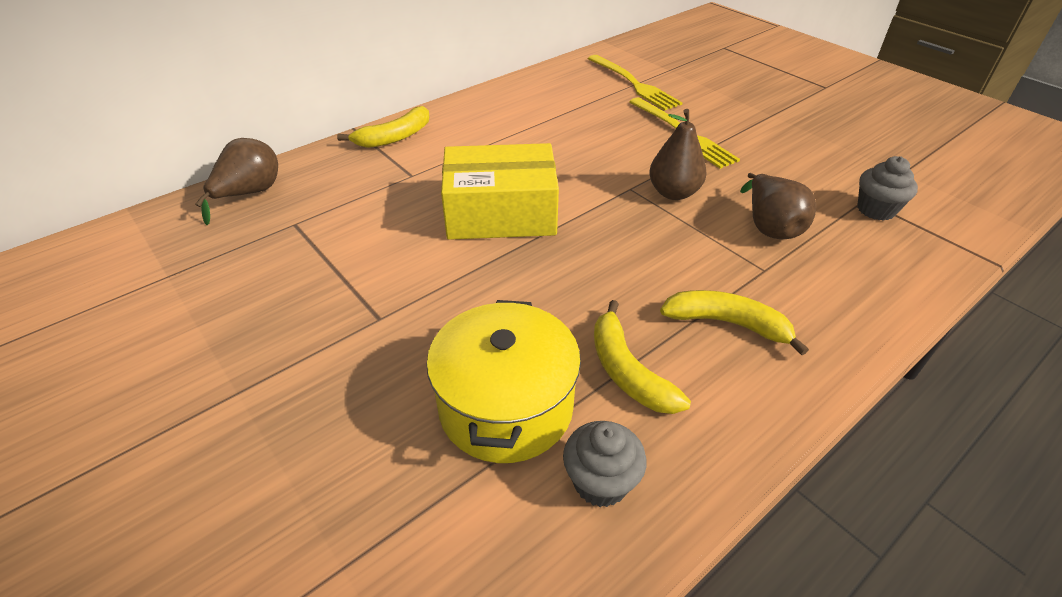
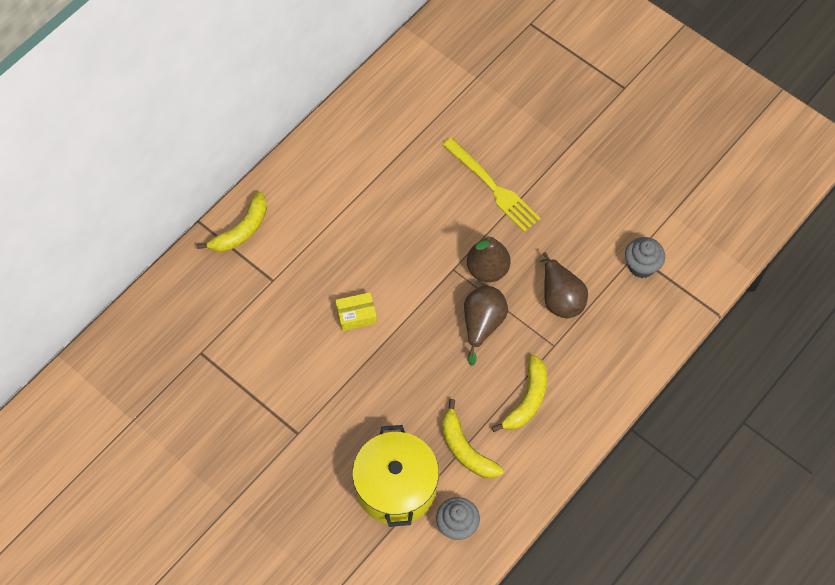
camera: 10 degrees left, 20 degrees up
(249, 194) = (149, 324): brown pear -> brown pear (482, 324)
(501, 213) = (356, 315): yellow box -> yellow box, size x0.44
(634, 84) = (444, 110): yellow fork -> none
(727, 323) = (527, 400): yellow banana -> yellow banana turned 105 degrees clockwise

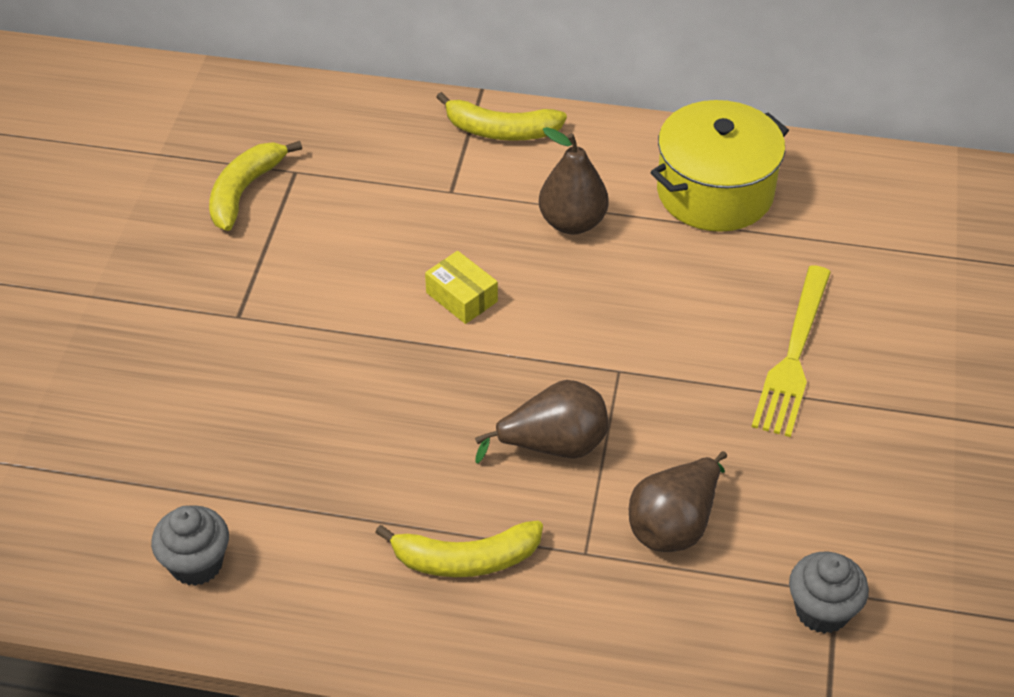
camera: 60 degrees right, 15 degrees down
(396, 487) = (218, 461): yellow pot -> yellow pot (715, 192)
(465, 449) = (331, 517): yellow banana -> yellow banana (244, 191)
(487, 269) = (650, 411): brown pear -> brown pear (572, 222)

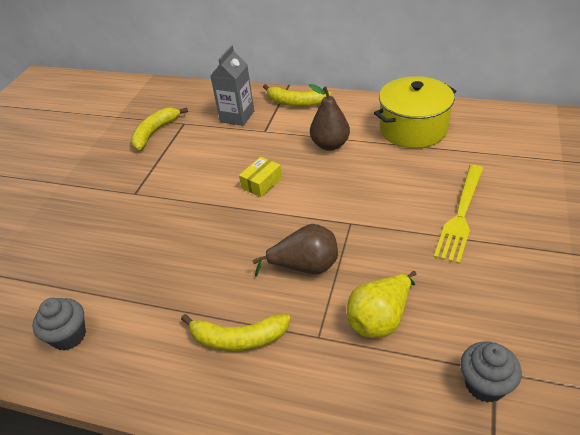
camera: 10 degrees right, 5 degrees down
(395, 159) = (237, 116): none -> grey carton
(461, 297) = (261, 183): yellow box -> yellow box turned 75 degrees clockwise
(674, 524) = (380, 319): brown pear -> yellow pear

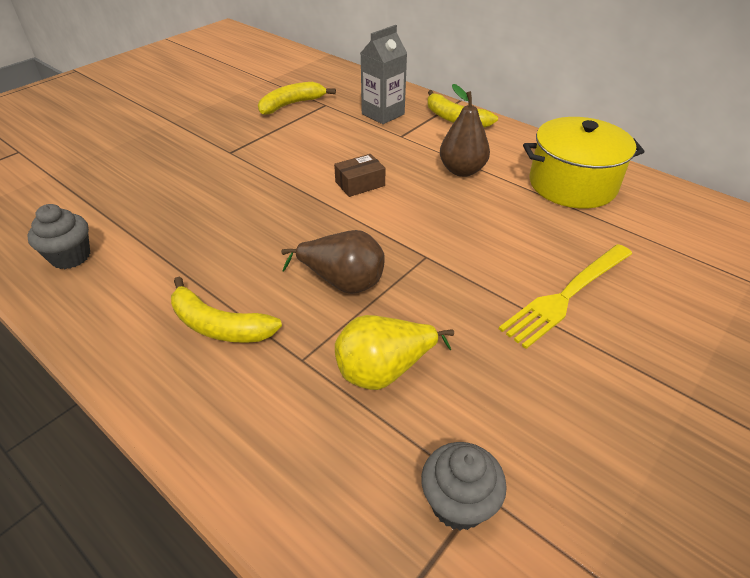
camera: 20 degrees right, 0 degrees up
(261, 183) = (360, 184): yellow box -> brown box

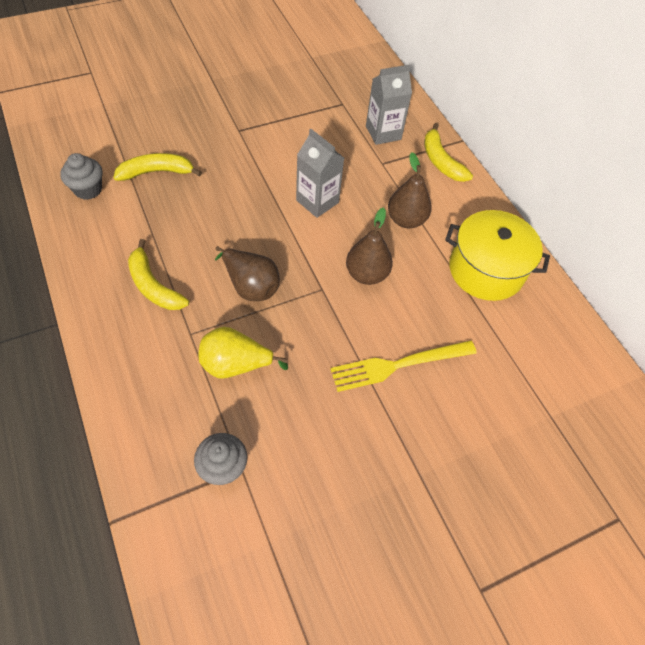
camera: 20 degrees right, 15 degrees up
(291, 104) = (314, 94): yellow banana -> yellow banana (156, 172)
(360, 184) = (317, 201): brown box -> grey carton
(462, 227) = (366, 274): none -> brown pear

